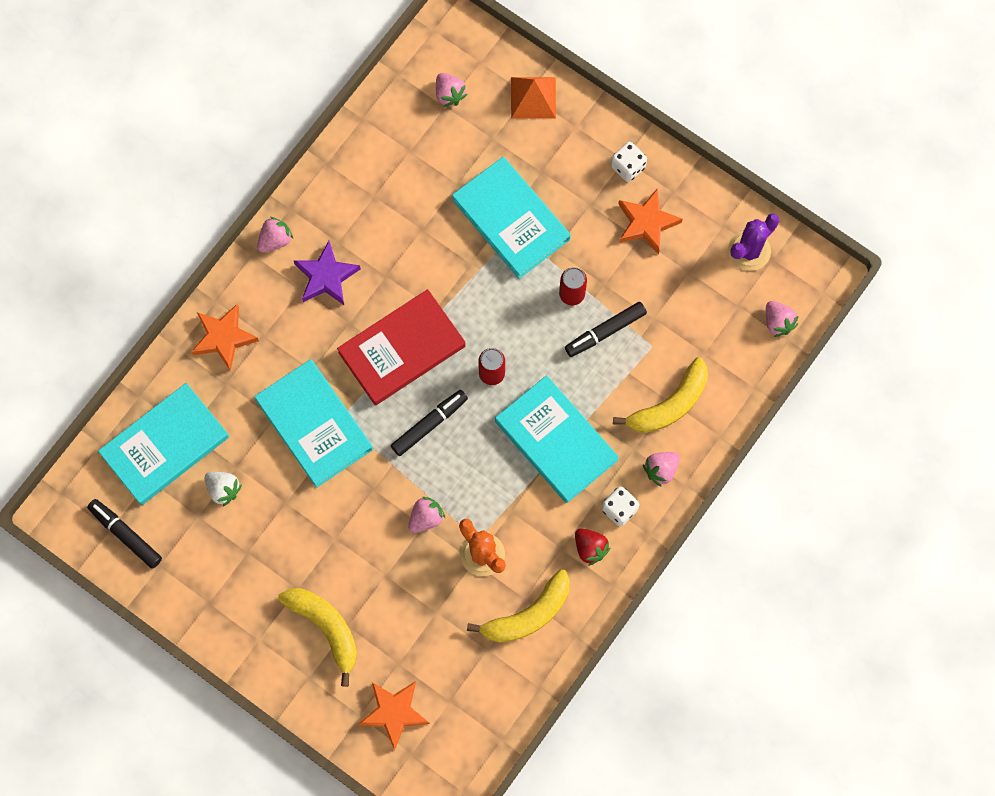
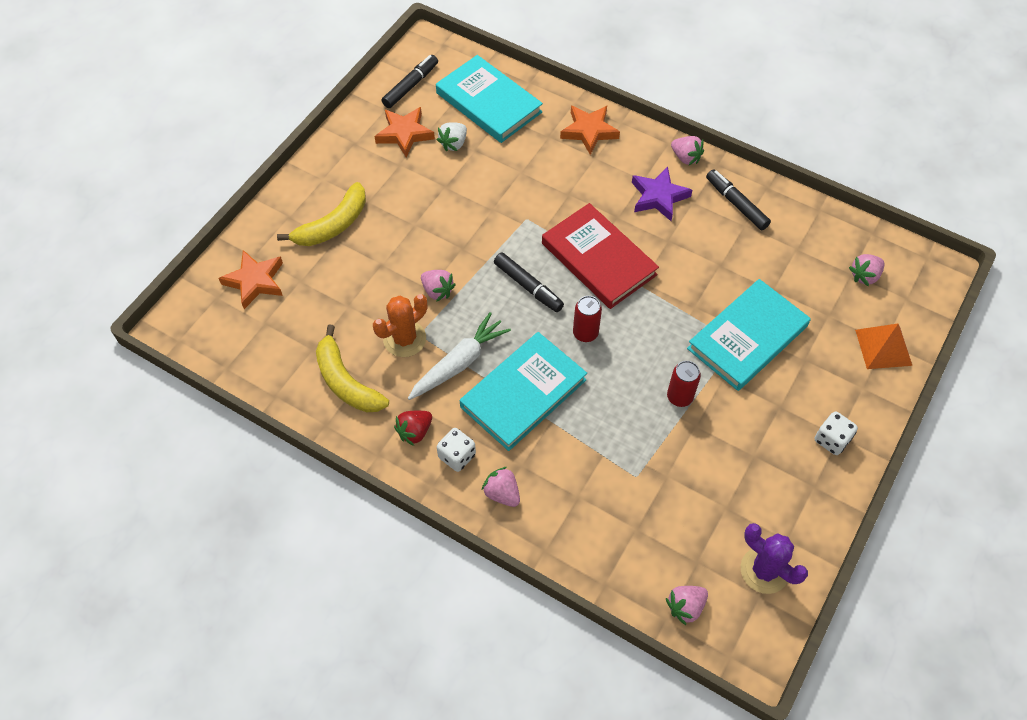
camera: 85 degrees right, 15 degrees down
(314, 424) = (518, 200): turquoise book -> none
(515, 500) = (459, 363): none -> white carrot
(605, 332) = (644, 430): black marker -> black marker (736, 204)
(646, 223) = (772, 462): orange star -> orange star (404, 134)
(669, 405) = (574, 497): yellow banana -> none

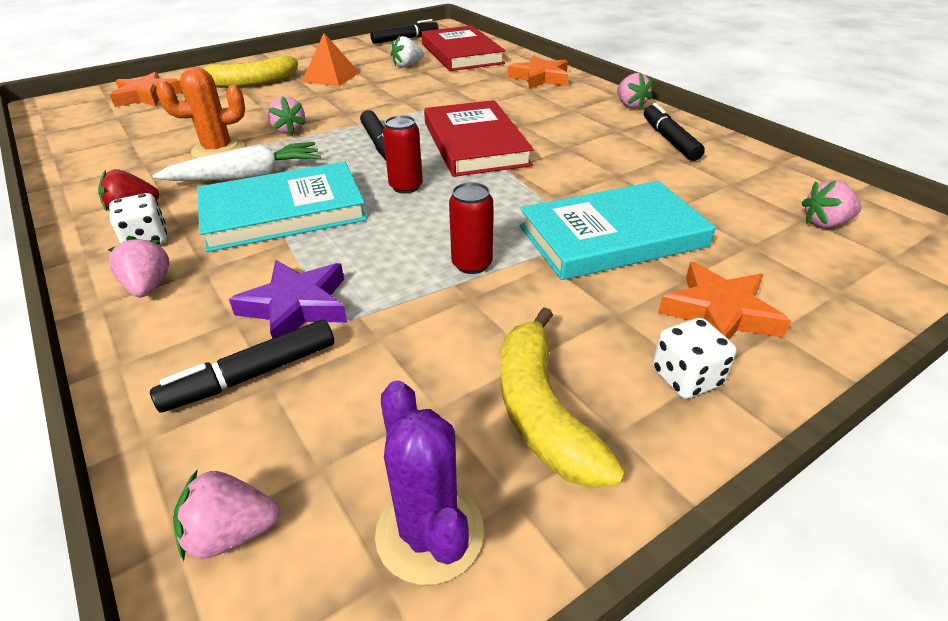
camera: 25 degrees right, 20 degrees down
(346, 382) = (125, 162): yellow banana -> yellow banana (542, 411)
(404, 134) = (372, 55): orange star -> orange star (719, 312)
(488, 103) = (461, 53): turquoise book -> red book
(622, 528) = (252, 375): none -> black marker
(658, 197) = (579, 121): purple star -> purple star (296, 306)
(883, 347) = (832, 296): orange pyramid -> orange pyramid (331, 77)

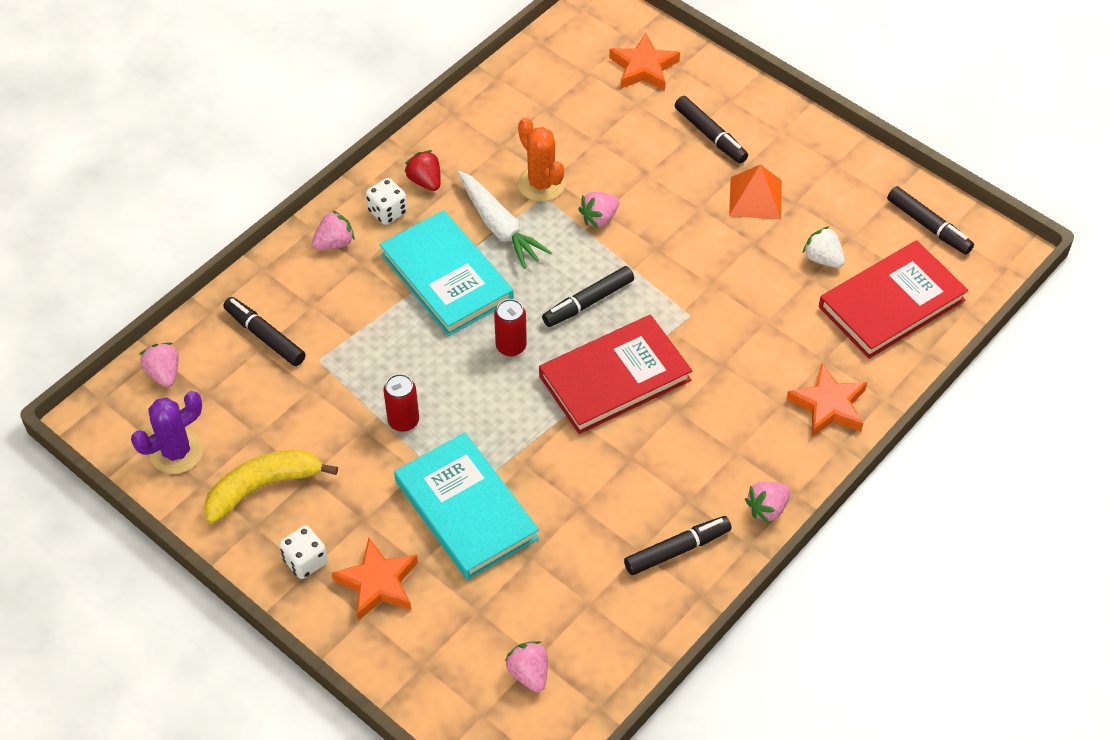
camera: 75 degrees right, 15 degrees up
(252, 83) = (710, 135): yellow banana -> black marker
(296, 306) = (331, 333): purple star -> none

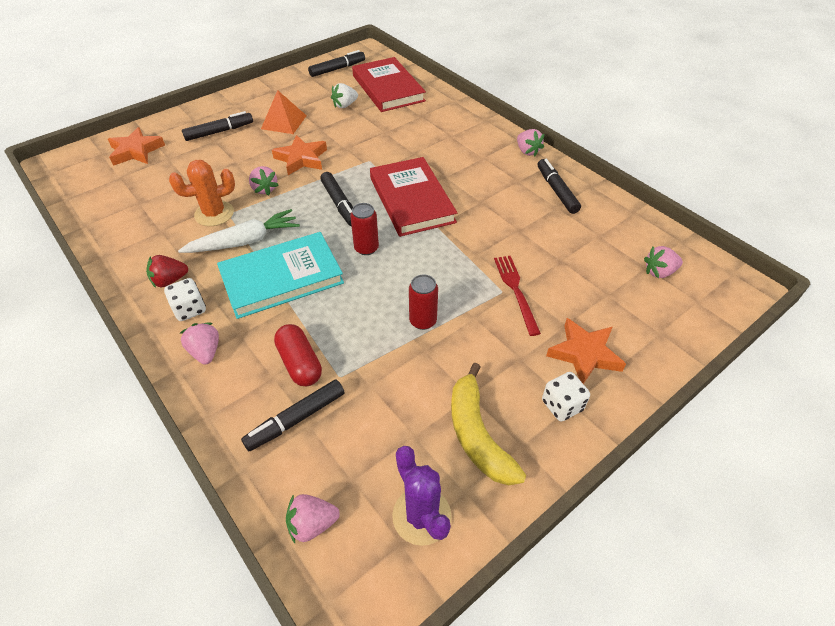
camera: 80 degrees left, 5 degrees down
(330, 323) = (300, 363): none -> red capsule
(466, 509) = (516, 291): turquoise book -> red fork
(828, 405) = (455, 119): orange star -> orange star (301, 159)

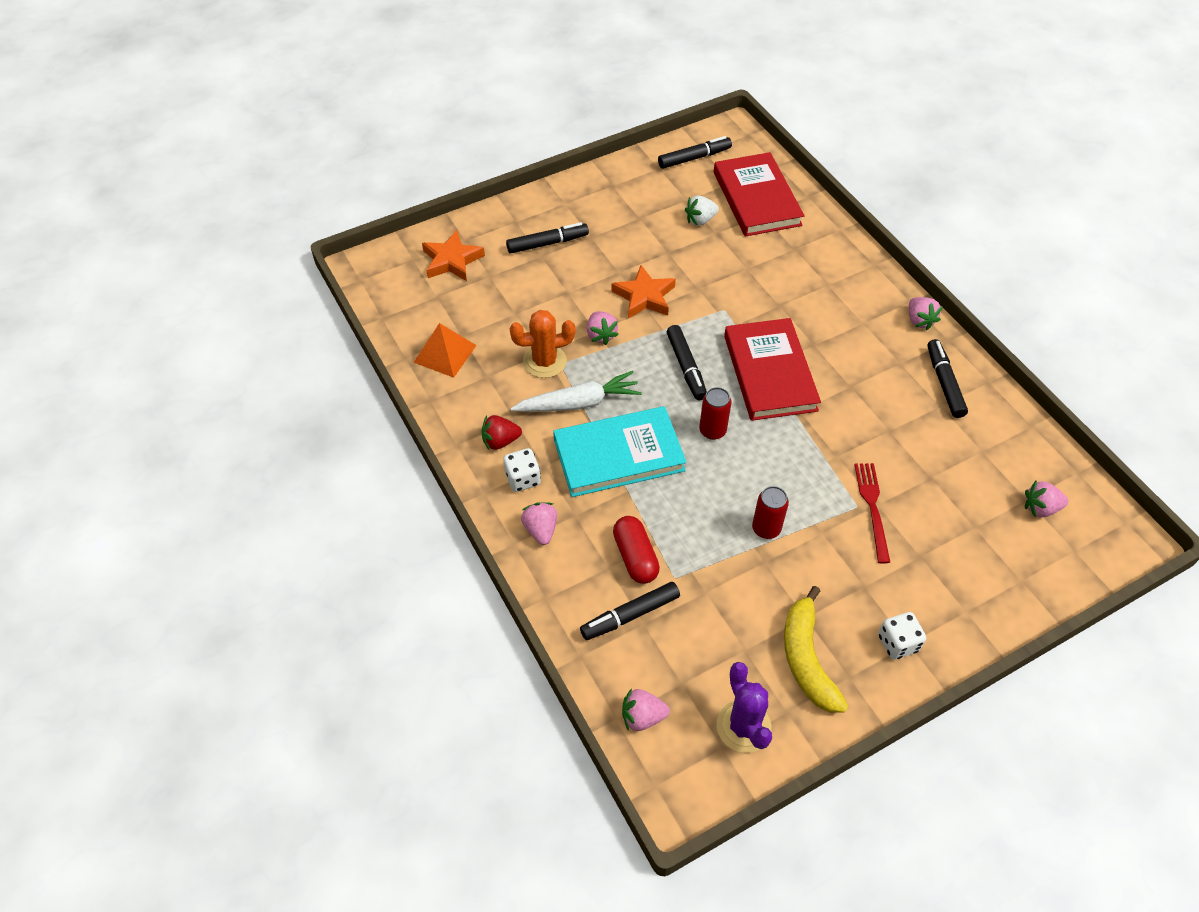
camera: 10 degrees right, 5 degrees up
(283, 122) = (624, 237): orange pyramid -> orange pyramid (445, 353)
(584, 354) = (933, 592): orange star -> none

